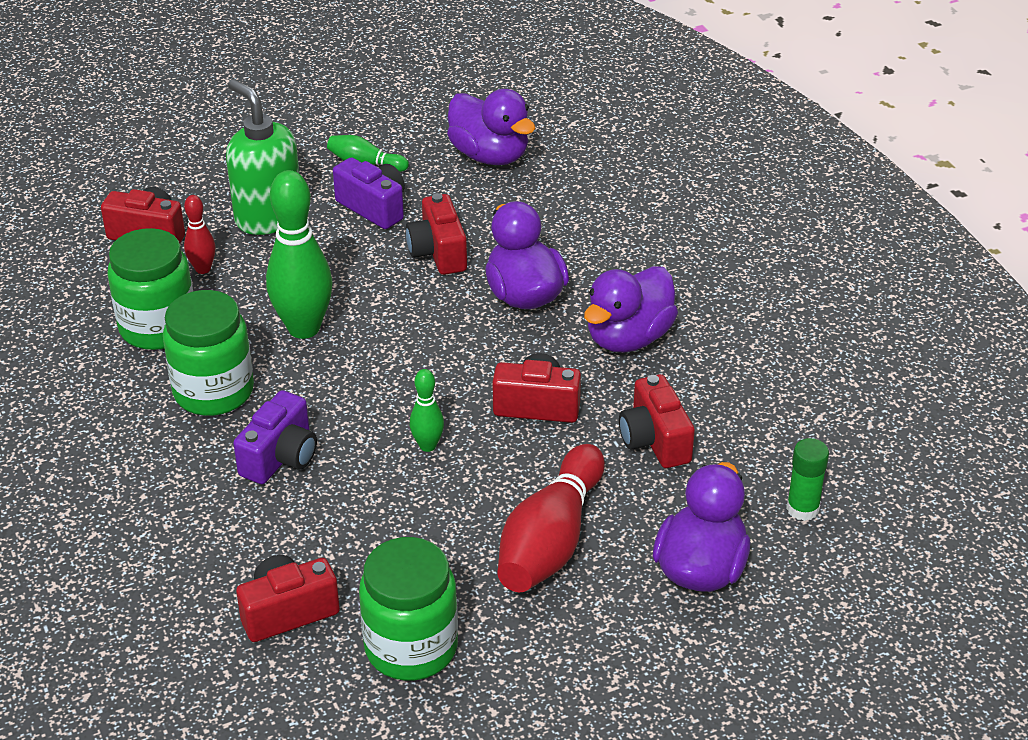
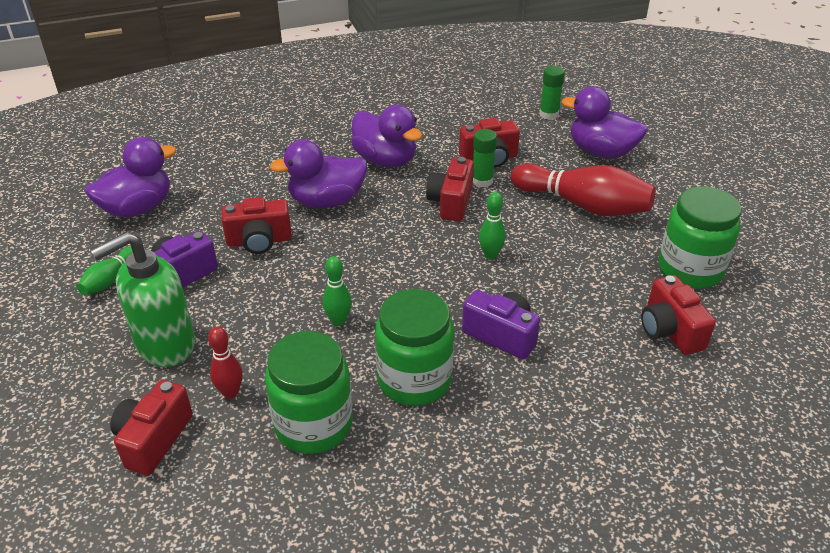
camera: 85 degrees left, 0 degrees up
(304, 328) = (338, 321): green bowling pin -> green bowling pin, size x0.49
(594, 434) = (482, 181): none -> green glue stick

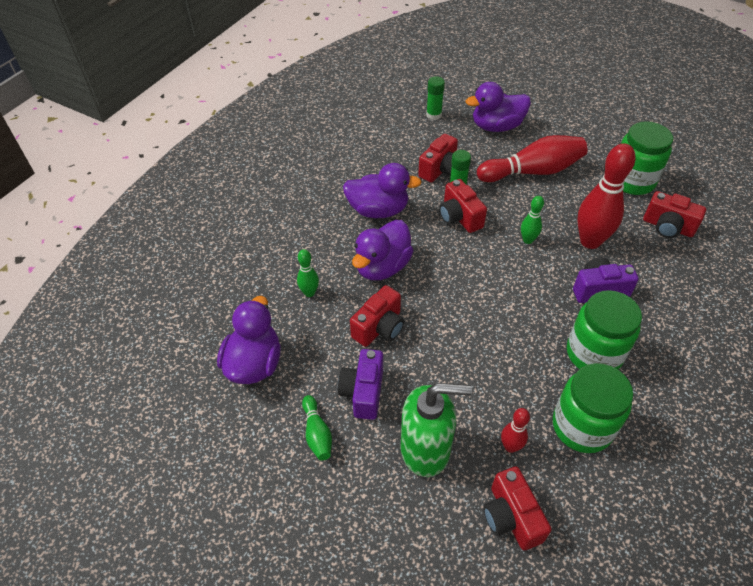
camera: 40 degrees left, 10 degrees up
(165, 345) = (426, 449): green soap dispenser -> green soap dispenser turned 105 degrees counterclockwise
(338, 321) = (505, 348): green bowling pin -> green bowling pin (309, 293)
(556, 292) = (590, 241): none -> red bowling pin

